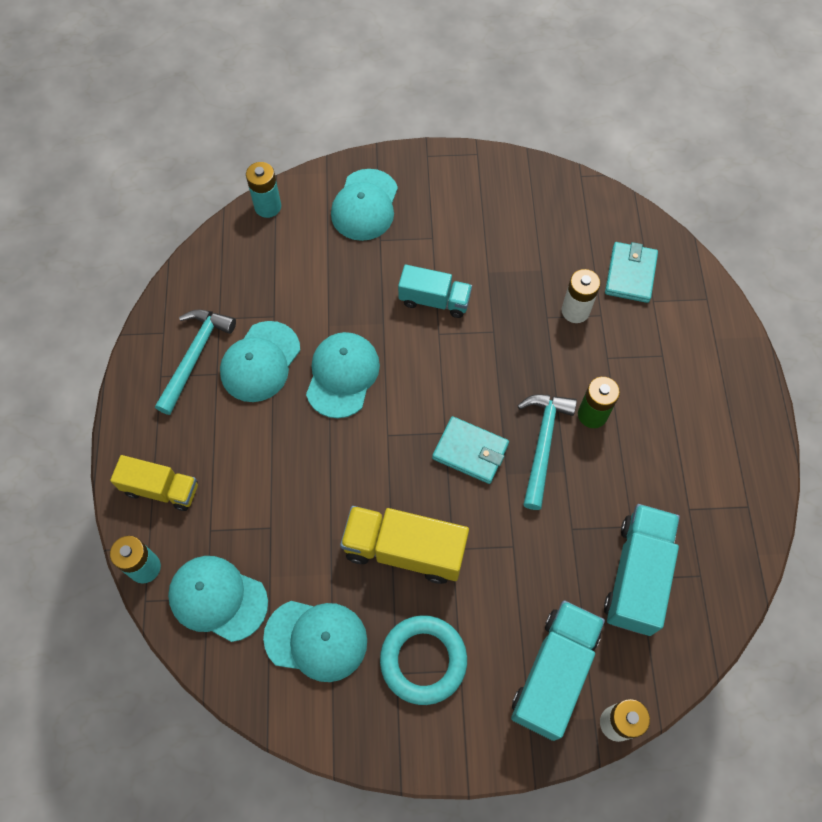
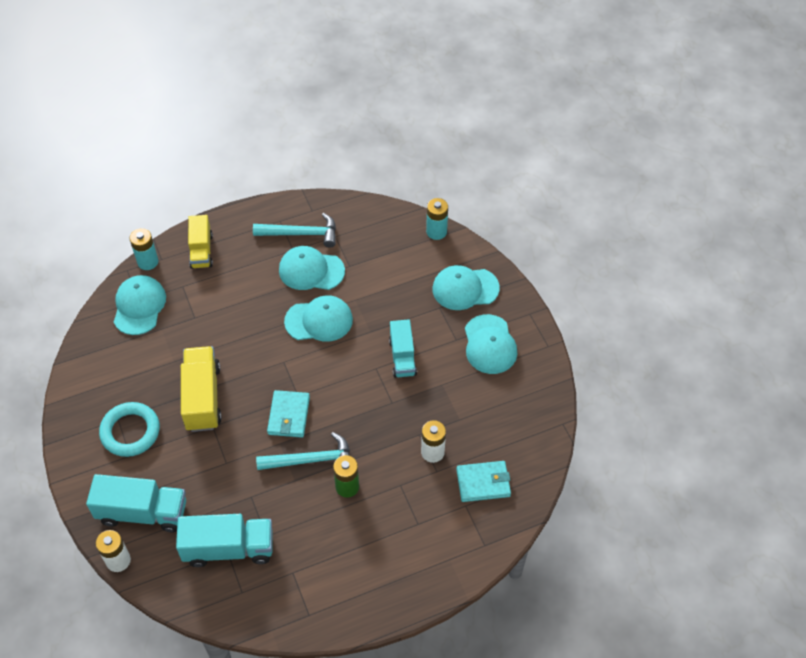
camera: 70 degrees right, 10 degrees down
(316, 639) = (128, 367): turquoise cap -> turquoise cap (490, 344)

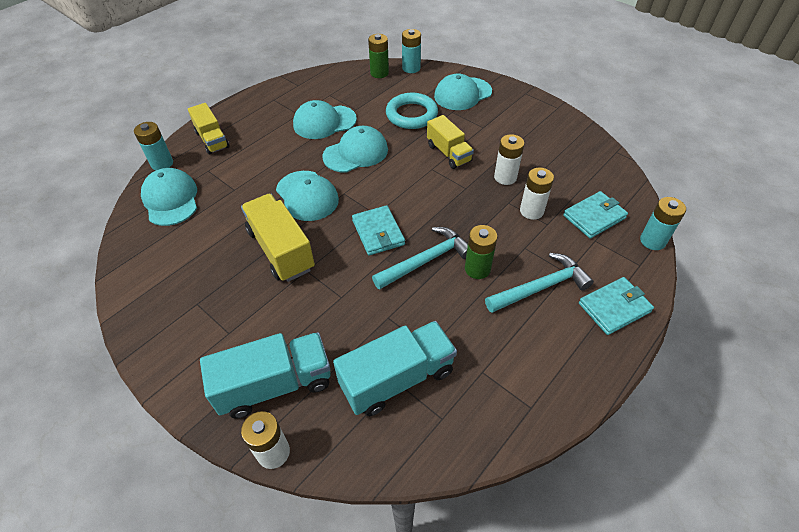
camera: 25 degrees left, 5 degrees down
(130, 432) = (217, 310): turquoise ring -> turquoise ring (411, 115)
(301, 234) = (298, 102): turquoise hammer -> turquoise hammer (541, 287)
(400, 226) = (379, 73): none -> green battery
(402, 357) = (448, 153): turquoise truck -> yellow truck
(431, 571) = (614, 307): none -> turquoise wallet
(435, 406) = (505, 177): none -> white battery
(490, 344) = (512, 121): turquoise cap -> turquoise cap (307, 196)
(515, 529) = (652, 241): none -> turquoise battery

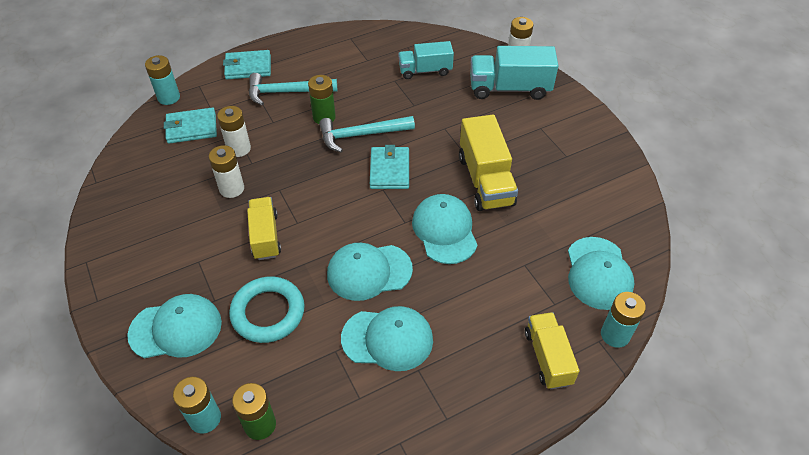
camera: 160 degrees left, 0 degrees up
(397, 378) = (425, 70): turquoise truck -> turquoise truck, size x0.66

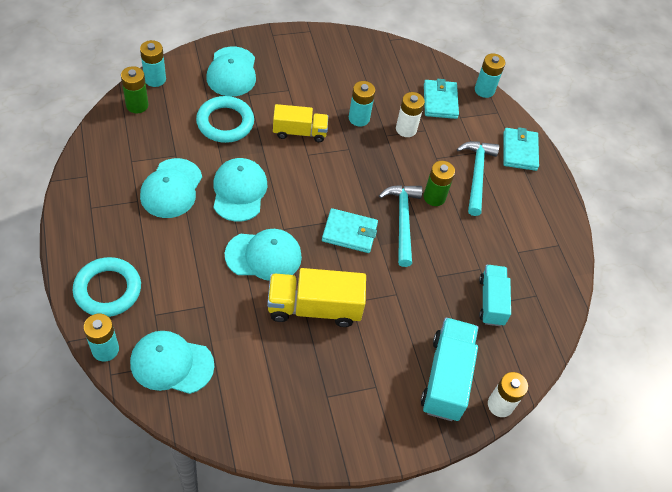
camera: 95 degrees right, 5 degrees up
(231, 188) = (359, 118): white battery -> turquoise battery
(547, 357) = (108, 290): yellow truck -> turquoise ring

